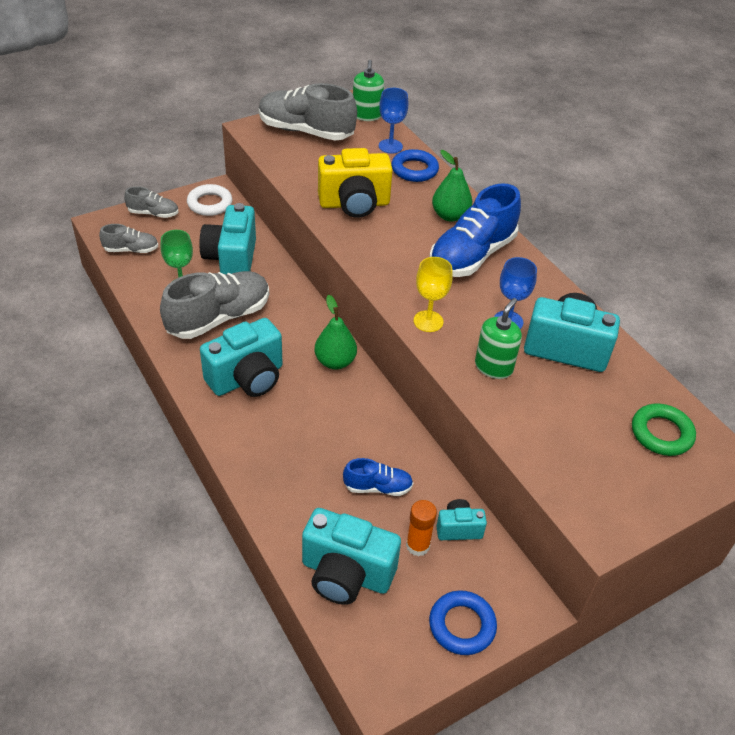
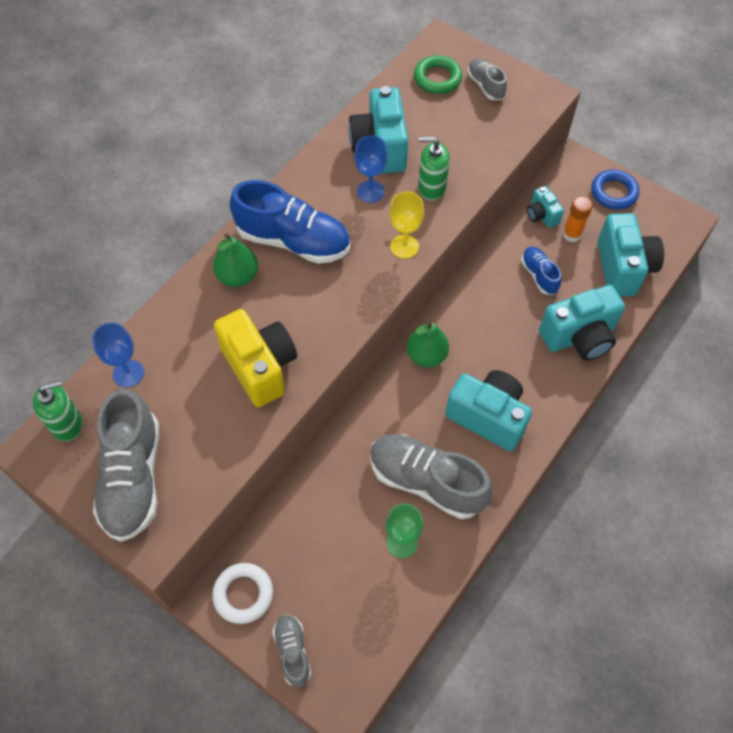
camera: 110 degrees left, 15 degrees up
(131, 250) = (370, 635): grey shoe -> grey shoe (485, 86)
(231, 259) = (333, 515): turquoise camera -> turquoise camera (579, 337)
(414, 170) = (167, 334): blue ring -> none

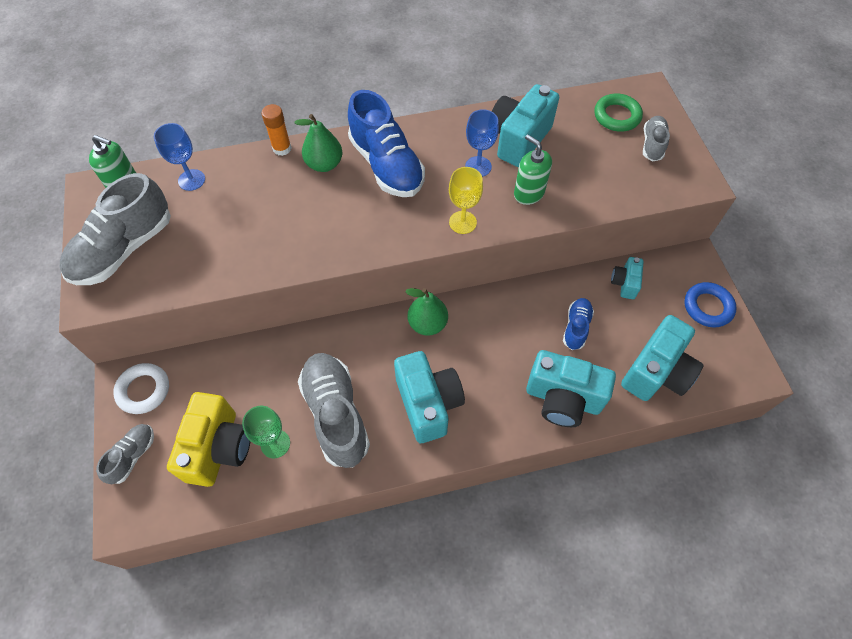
camera: 40 degrees right, 0 degrees up
(260, 367) = (274, 236): yellow camera -> yellow camera (219, 448)
(572, 234) = (636, 315): orange glue stick -> orange glue stick (282, 148)

